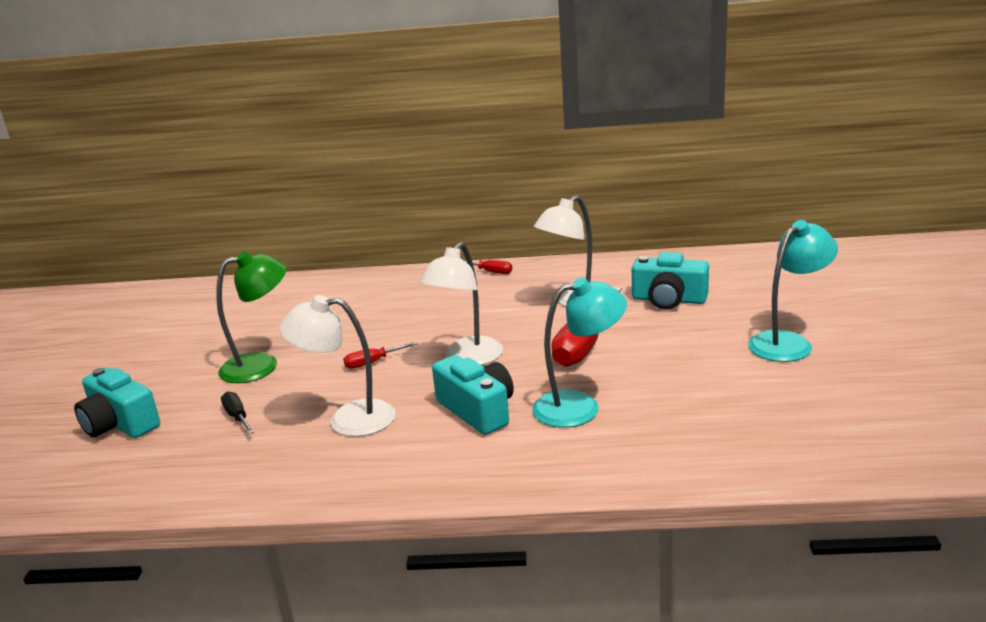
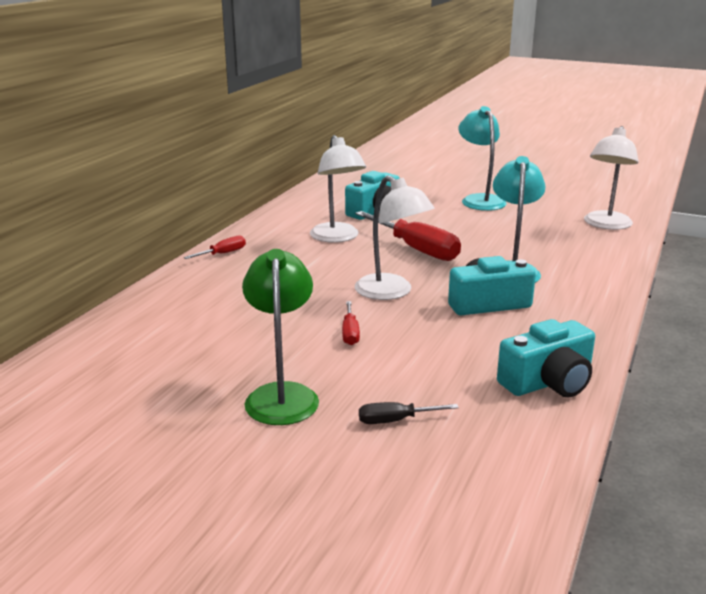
camera: 70 degrees left, 0 degrees up
(120, 424) = (334, 512): turquoise camera -> turquoise camera (548, 382)
(348, 419) = (454, 359): white lamp -> white lamp (606, 225)

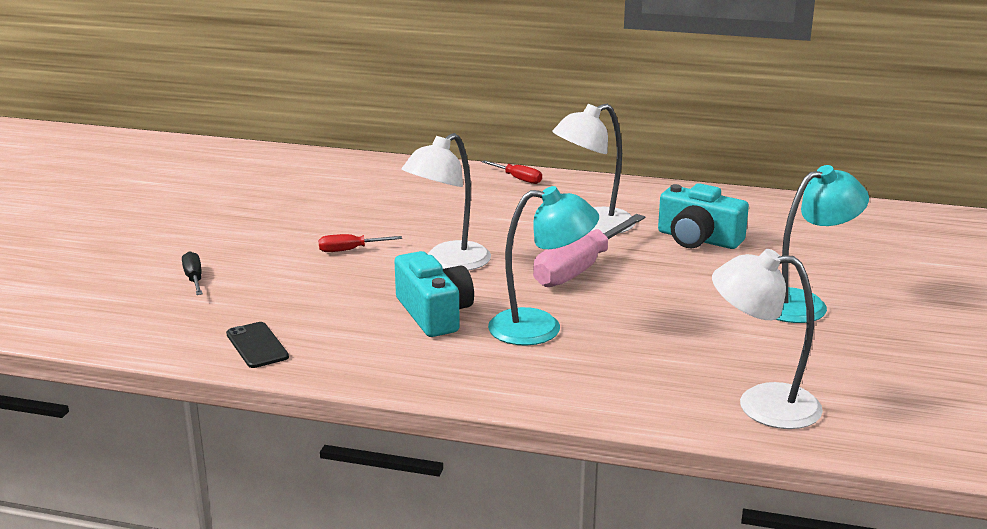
camera: 80 degrees right, 0 degrees up
(282, 395) = (237, 234): green lamp -> none
(416, 249) = (580, 269): red screwdriver -> pink screwdriver
(548, 382) = (257, 345): turquoise camera -> black phone

